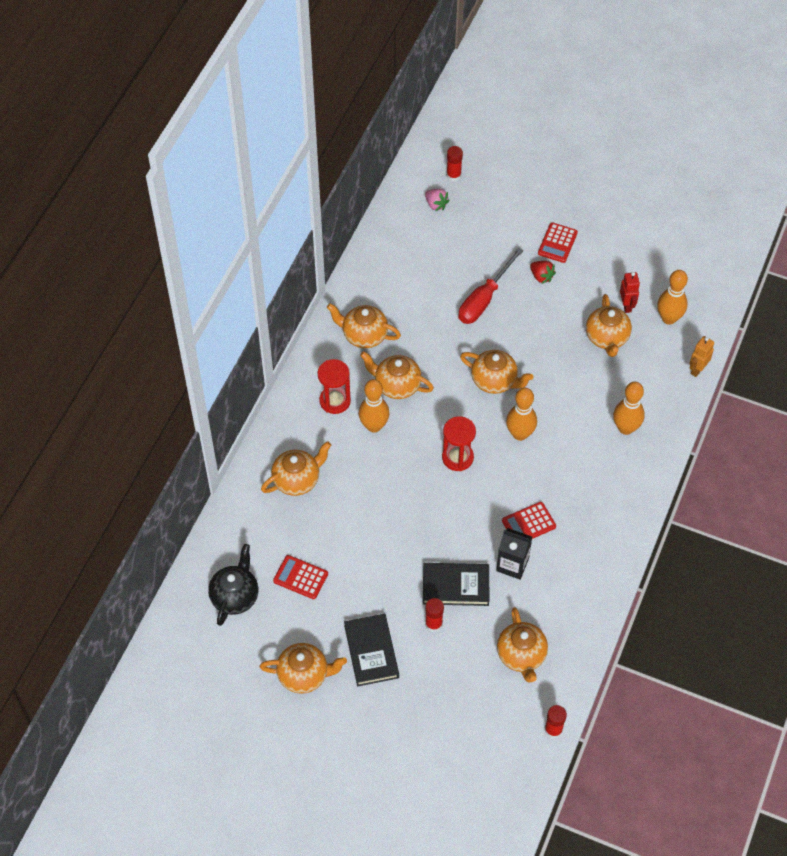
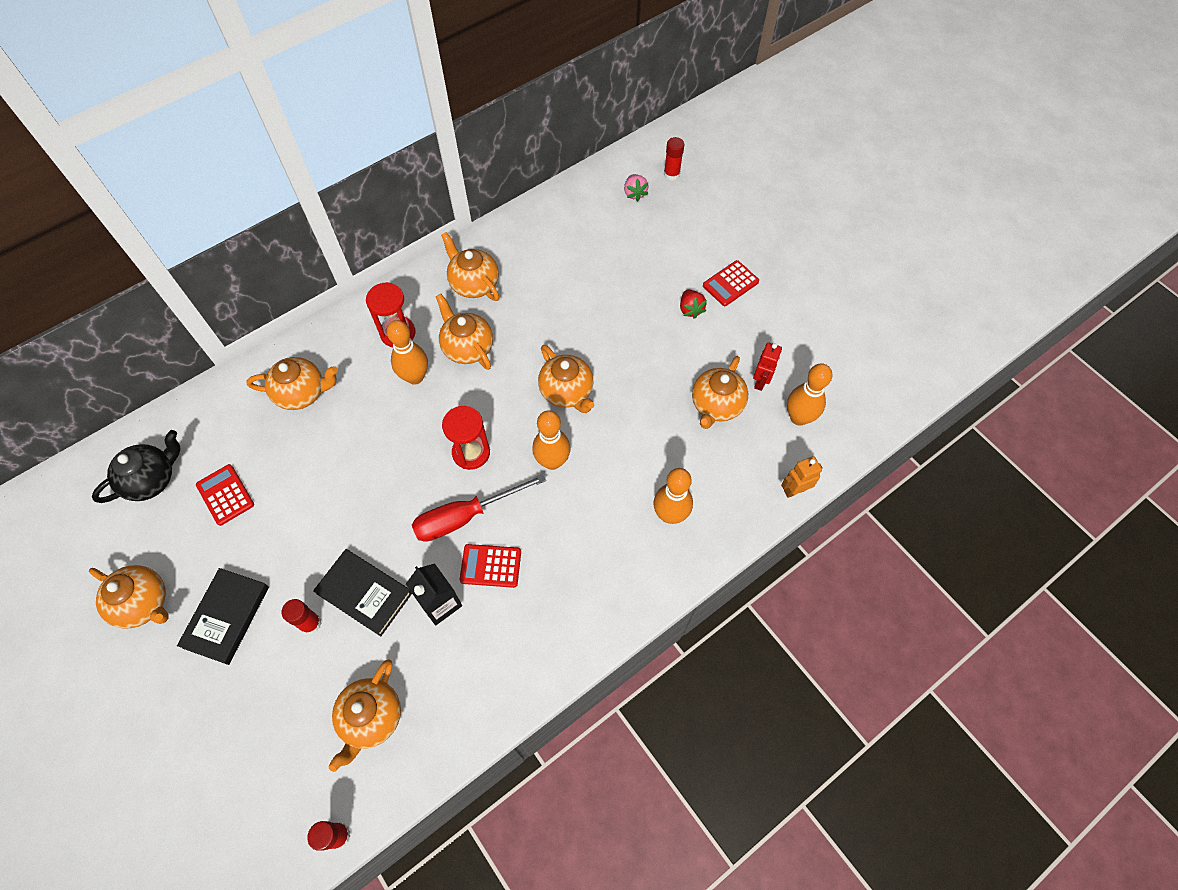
camera: 30 degrees right, 5 degrees up
(484, 299) = (616, 304): red screwdriver -> red screwdriver (465, 516)

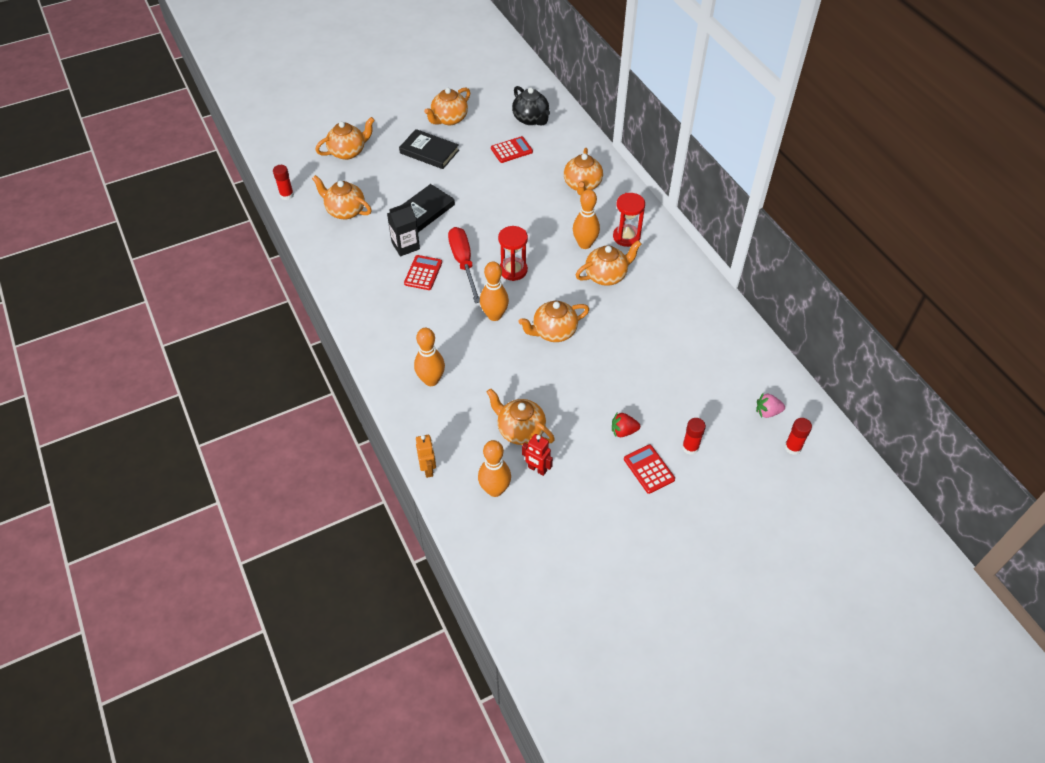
camera: 100 degrees right, 10 degrees down
(310, 623) = (413, 186): red glue stick -> red glue stick (690, 447)
(474, 284) = (669, 285): orange teapot -> orange teapot (348, 152)

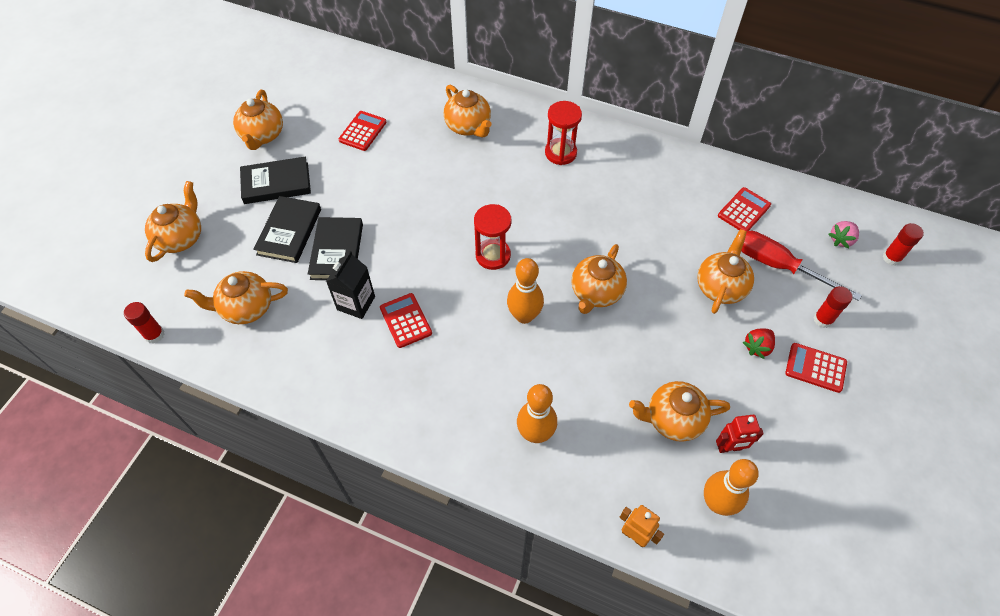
camera: 40 degrees left, 5 degrees up
(409, 184) = (289, 232): none -> black book
(463, 263) = (436, 281): red screwdriver -> red screwdriver (779, 266)
(531, 119) = (349, 88): black teapot -> none
(585, 244) = (531, 184): orange bowling pin -> none
(606, 276) = (583, 203): orange teapot -> orange teapot (720, 287)
(716, 349) = (744, 211): none -> red calculator

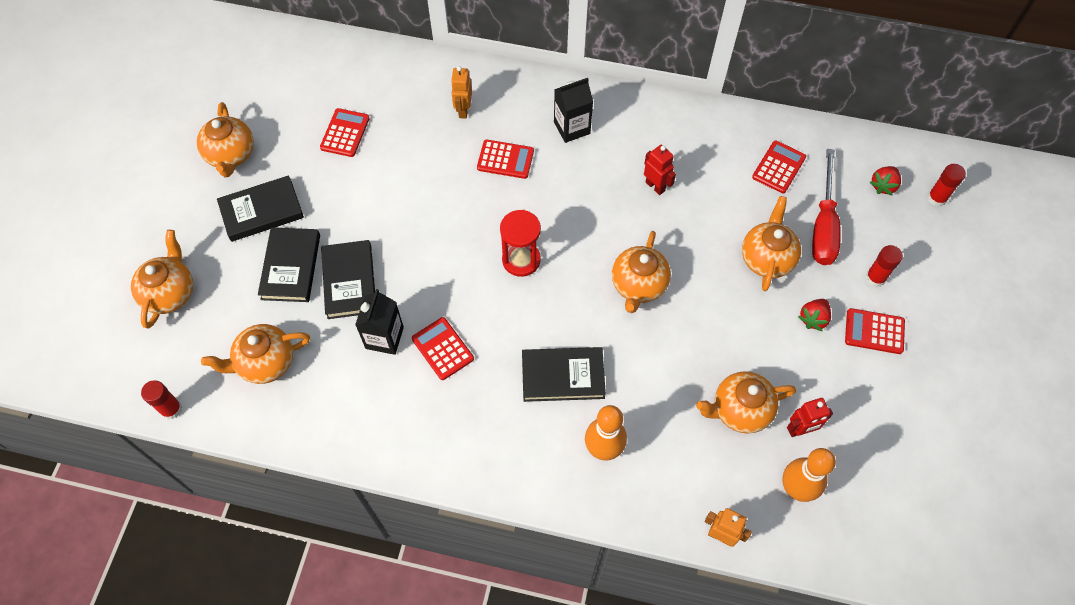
camera: 10 degrees left, 5 degrees up
(468, 126) = (463, 110): orange teapot -> orange robot
(496, 171) = (505, 160): none -> red calculator
(510, 361) = (563, 376): none -> black book
(524, 316) = (568, 323): orange bowling pin -> none
(560, 153) = (572, 128): red hourglass -> black carton
(627, 211) = (655, 186): none -> red robot
(779, 266) = (823, 225): red screwdriver -> red screwdriver turned 105 degrees counterclockwise
(841, 240) = (883, 185): pink strawberry -> red strawberry

